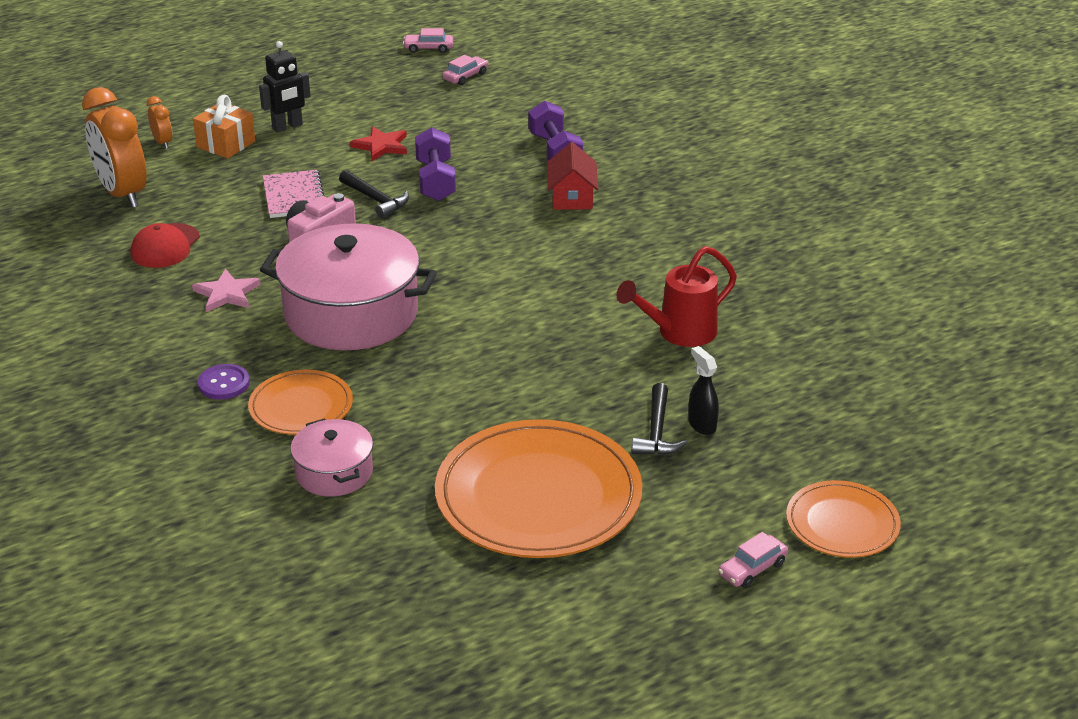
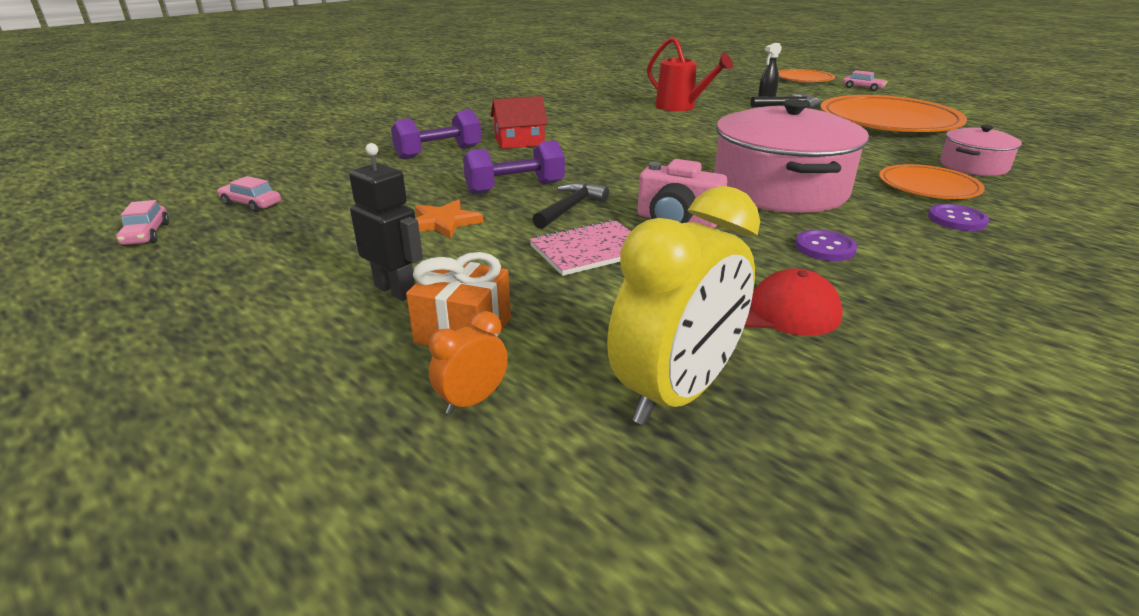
camera: 105 degrees left, 5 degrees down
(122, 194) = (676, 393): orange clock -> yellow clock
(227, 294) = (825, 248): pink star -> purple button
(381, 146) = (443, 222): red star -> orange star

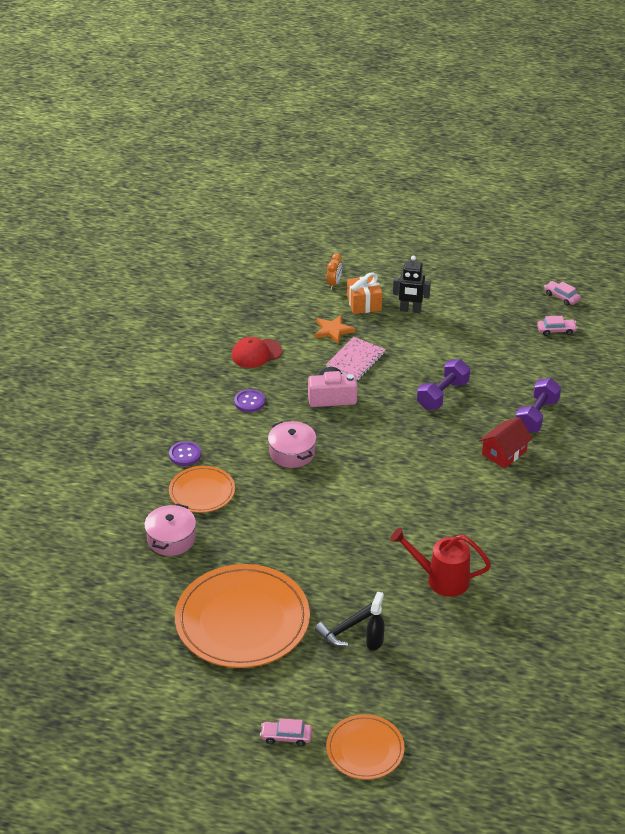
camera: 150 degrees right, 10 degrees up
(443, 222) = (444, 353): orange star -> orange star (333, 330)
(570, 208) = (395, 388): black hammer -> none
(676, 393) = (275, 307): yellow clock -> none
(779, 189) = (292, 453): pink pot -> pink pot, size x0.51

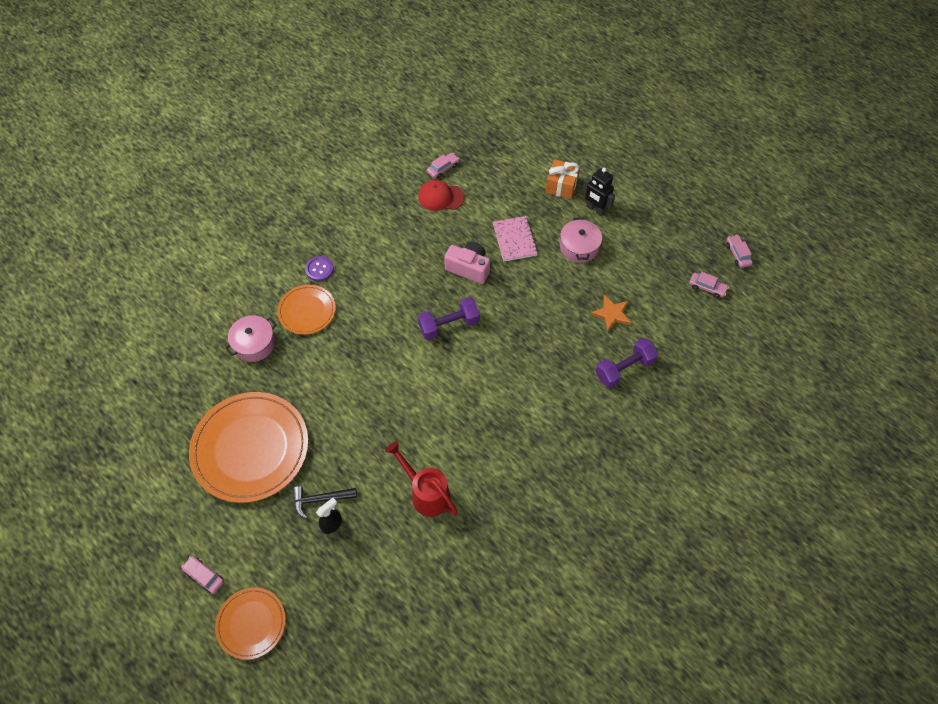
camera: 30 degrees right, 20 degrees up
(238, 331) = (443, 168): none -> pink car
(249, 402) = (402, 242): purple button -> none
(292, 453) = (399, 307): pink pot -> pink pot (579, 247)
(333, 330) = (517, 202): orange star -> orange star (612, 314)
(334, 284) = (551, 155): orange clock -> none
(356, 360) = (514, 239): pink notebook -> pink notebook turned 75 degrees counterclockwise
(442, 395) = (560, 308): purple dumbbell -> purple dumbbell (449, 325)
(504, 453) = (569, 393): red house -> none

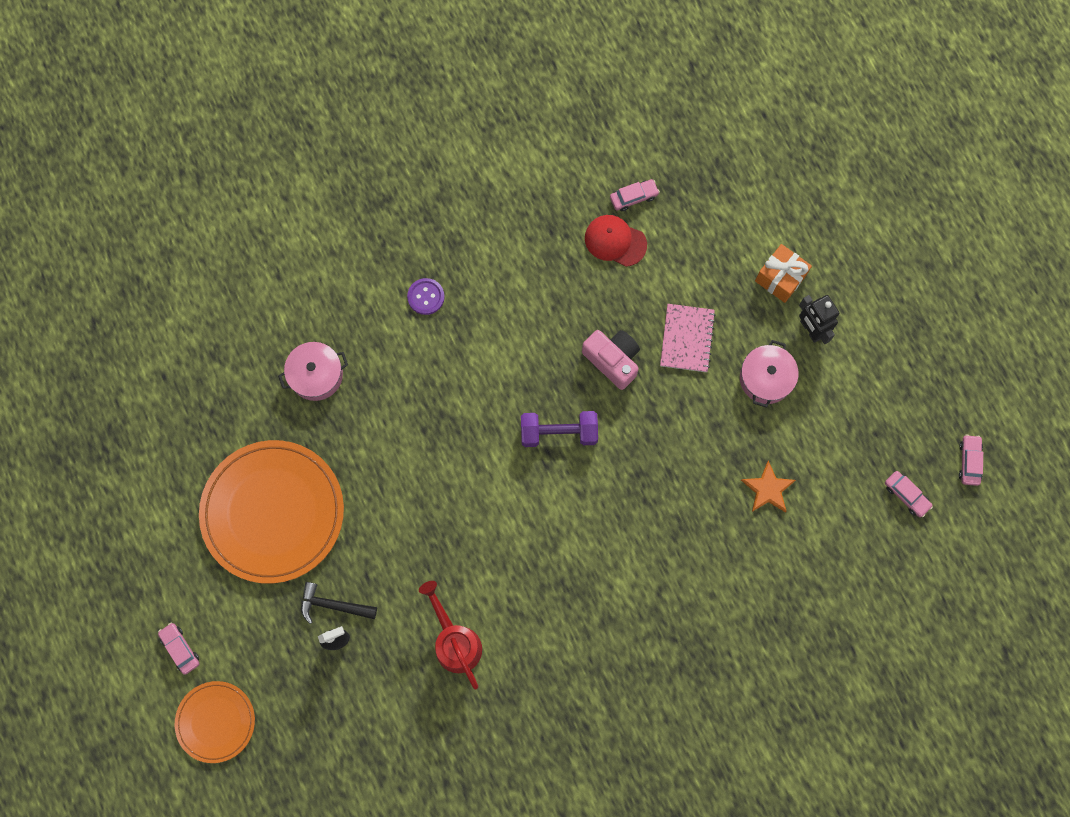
camera: 20 degrees right, 15 degrees up
(307, 311) = (392, 351): orange plate -> none
(624, 369) = (751, 569): purple dumbbell -> none

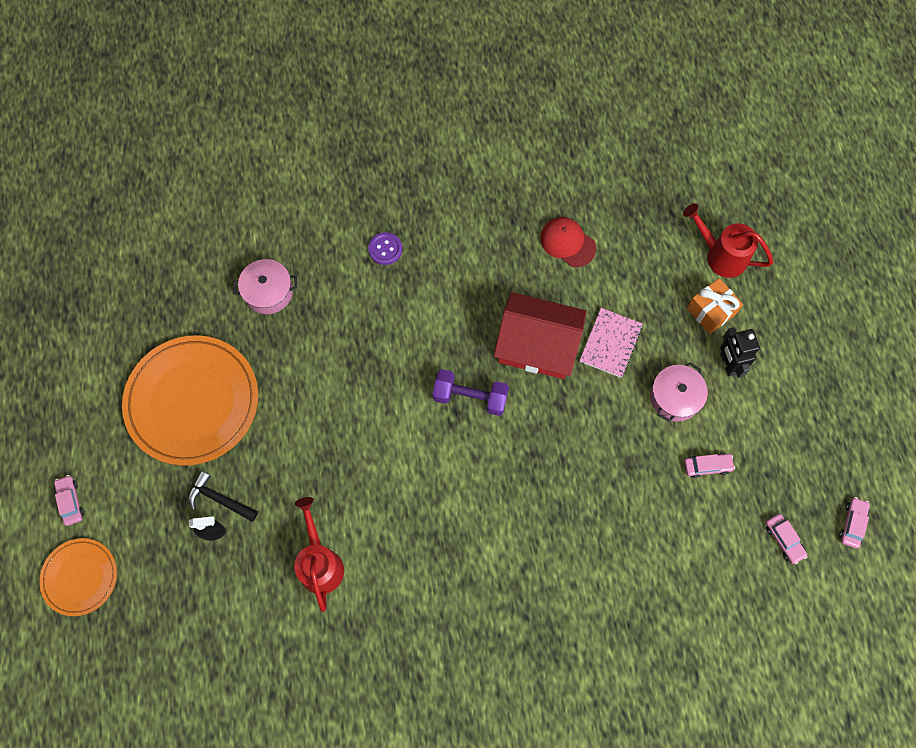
camera: 15 degrees right, 5 degrees down
(612, 360) = (537, 345): pink camera -> red house
(633, 197) = (594, 209): pink car -> pink car (707, 466)
(768, 489) = (651, 499): orange star -> none
(777, 215) = (721, 256): none -> red watering can

